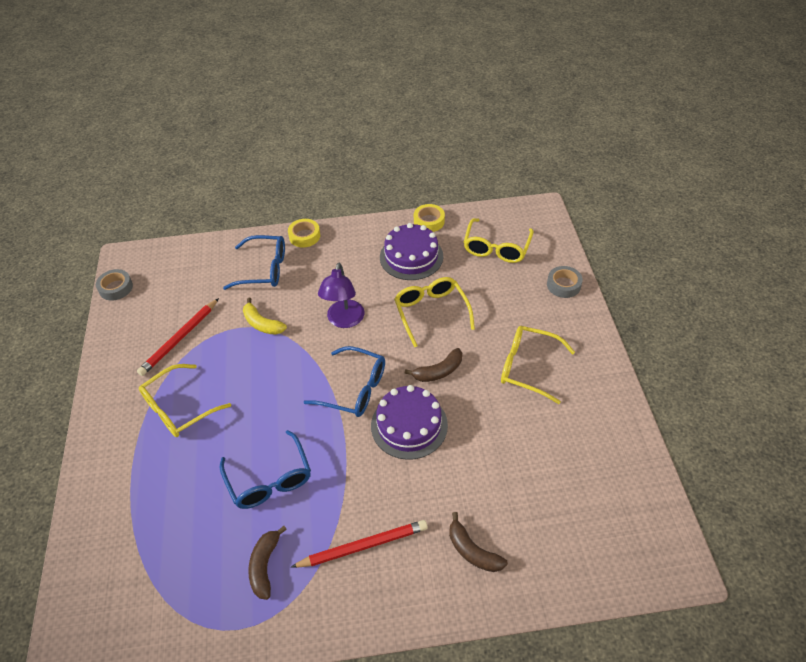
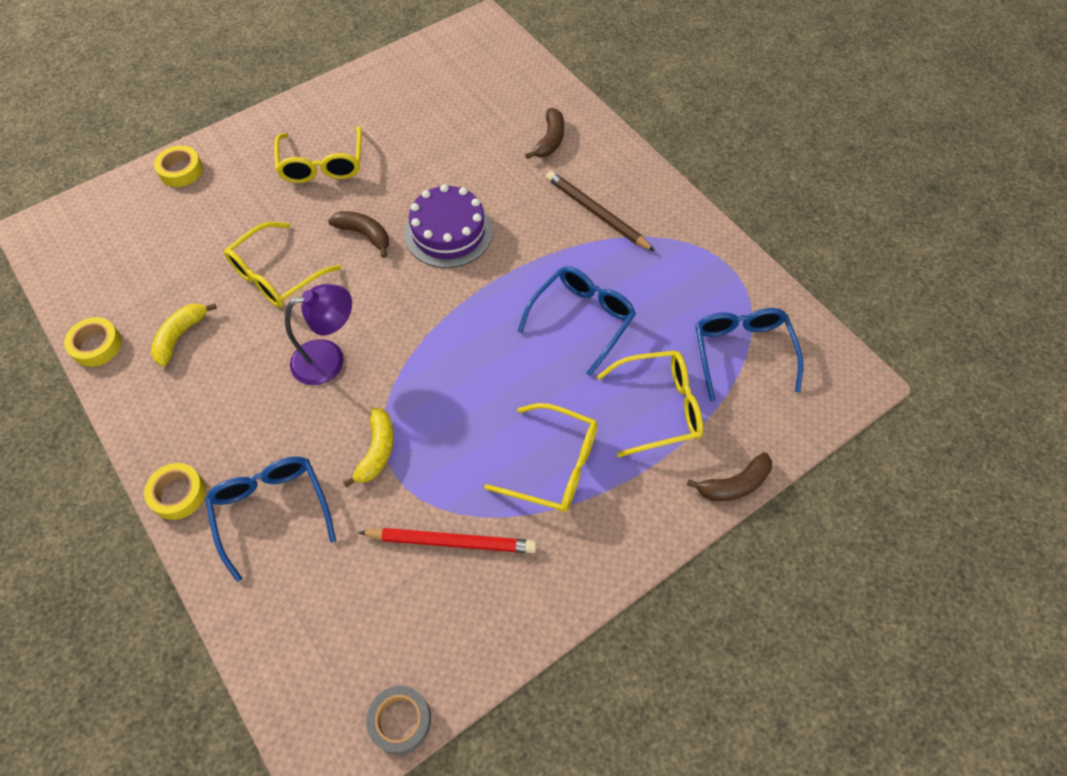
camera: 120 degrees left, 10 degrees up
(265, 566) = (665, 275): brown banana -> brown banana (734, 484)
(354, 389) = (428, 300): blue glasses -> blue glasses (742, 353)
(363, 546) = (597, 213): red pencil -> brown pencil
(411, 257) = (180, 336): purple cake -> yellow banana
(496, 247) = (132, 252): yellow glasses -> yellow glasses (658, 407)
(563, 285) = (181, 170): grey tape -> yellow tape

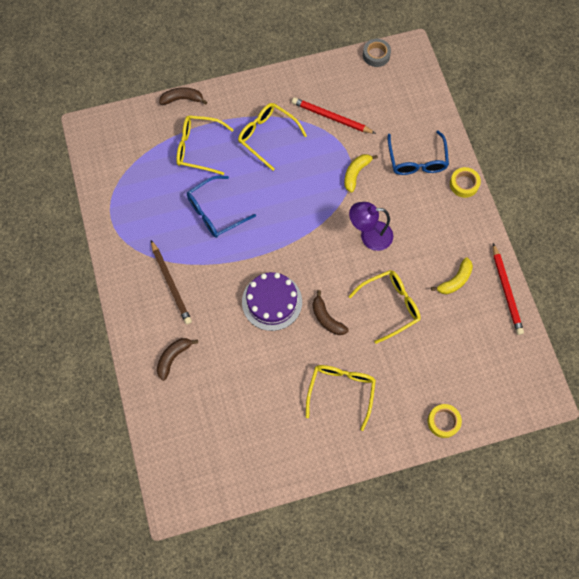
camera: 160 degrees left, 10 degrees up
(96, 345) = (506, 291): yellow tape -> red pencil
(742, 353) = (137, 162): blue glasses -> none

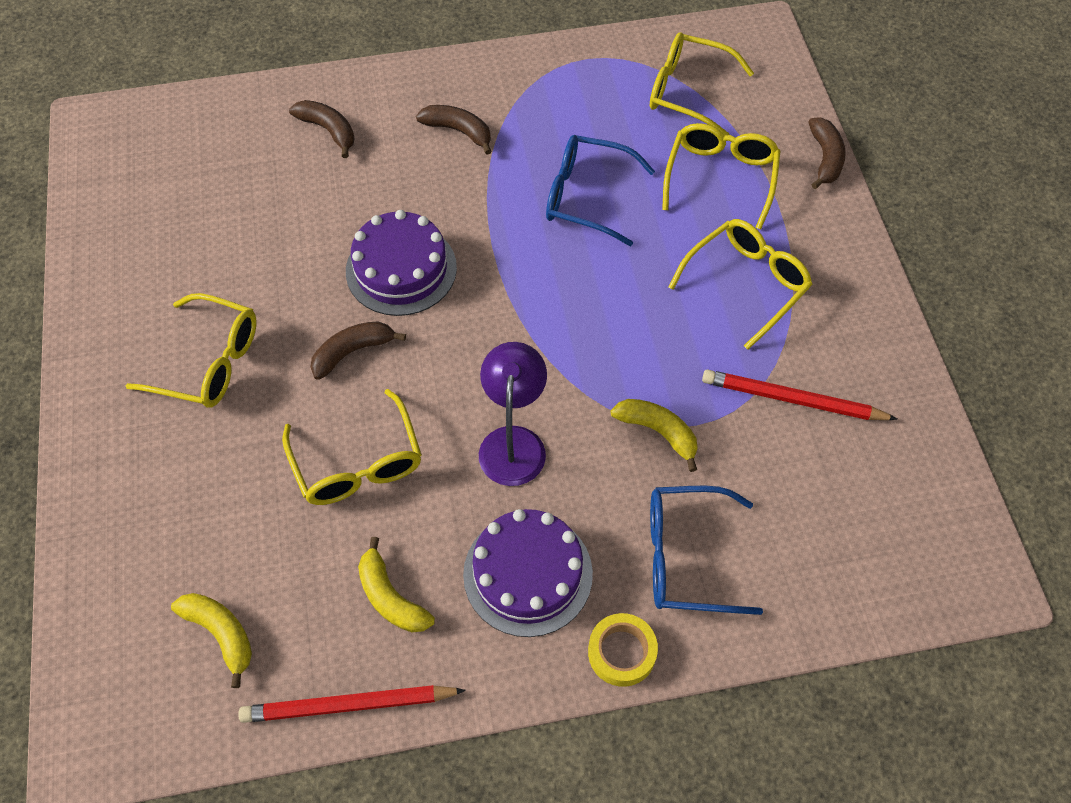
camera: 95 degrees right, 10 degrees down
(136, 164) = (689, 92): none -> yellow glasses
(171, 283) = (458, 131): brown pencil -> brown banana
(216, 212) = (588, 197): blue glasses -> blue glasses turned 45 degrees counterclockwise
(331, 117) = (793, 399): red pencil -> red pencil turned 105 degrees counterclockwise
(376, 55) = (961, 504): grey tape -> none
(434, 224) = (528, 573): none -> purple cake
(443, 421) = (101, 530): yellow tape -> none
(484, 352) = (221, 634): none -> yellow banana

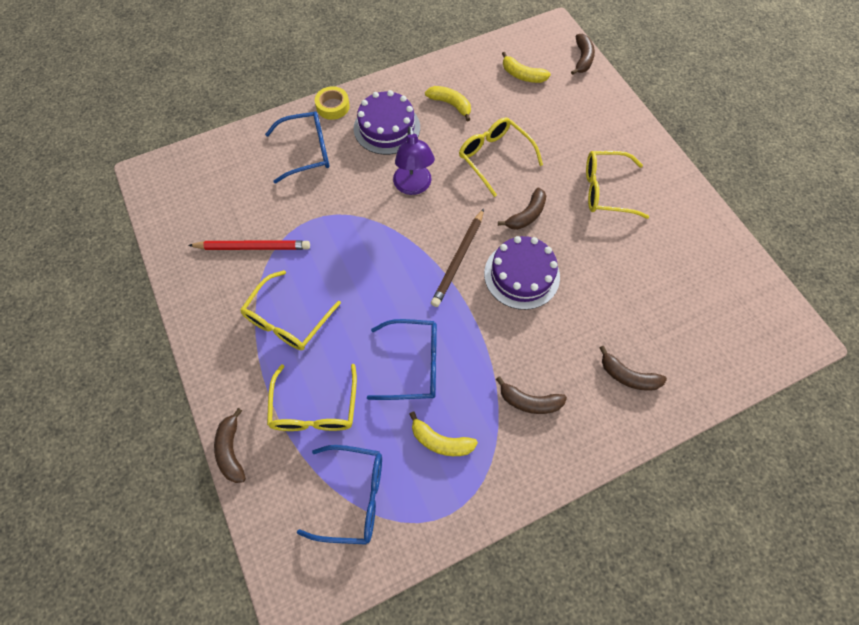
camera: 165 degrees right, 5 degrees up
(80, 645) = (582, 59): none -> brown banana
(349, 705) = (452, 63): red pencil -> none
(482, 310) = (458, 259): none -> brown pencil
(658, 432) = (332, 210): yellow banana -> yellow banana (440, 441)
(689, 92) = (352, 496): yellow glasses -> blue glasses

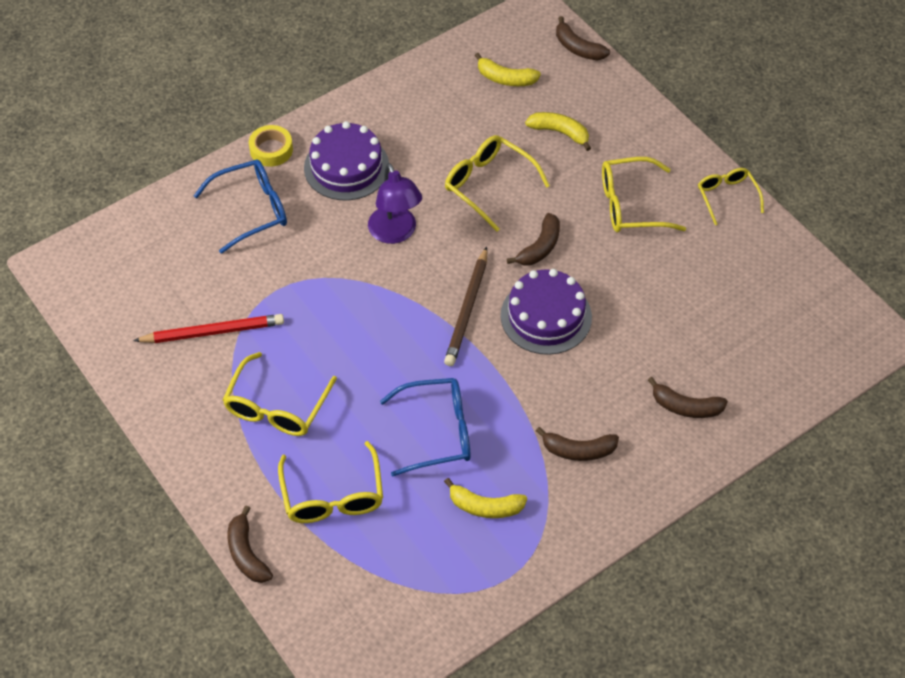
camera: 10 degrees left, 10 degrees down
(352, 496) = (397, 577): blue glasses -> none
(450, 104) = (421, 127): yellow banana -> yellow banana (560, 132)
(582, 59) = (578, 48): brown banana -> brown banana turned 135 degrees clockwise
(686, 195) = (727, 197): none -> yellow glasses

